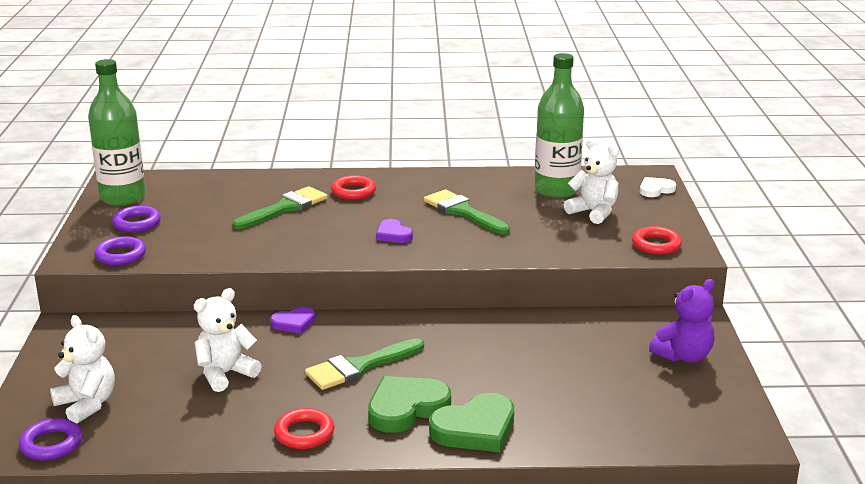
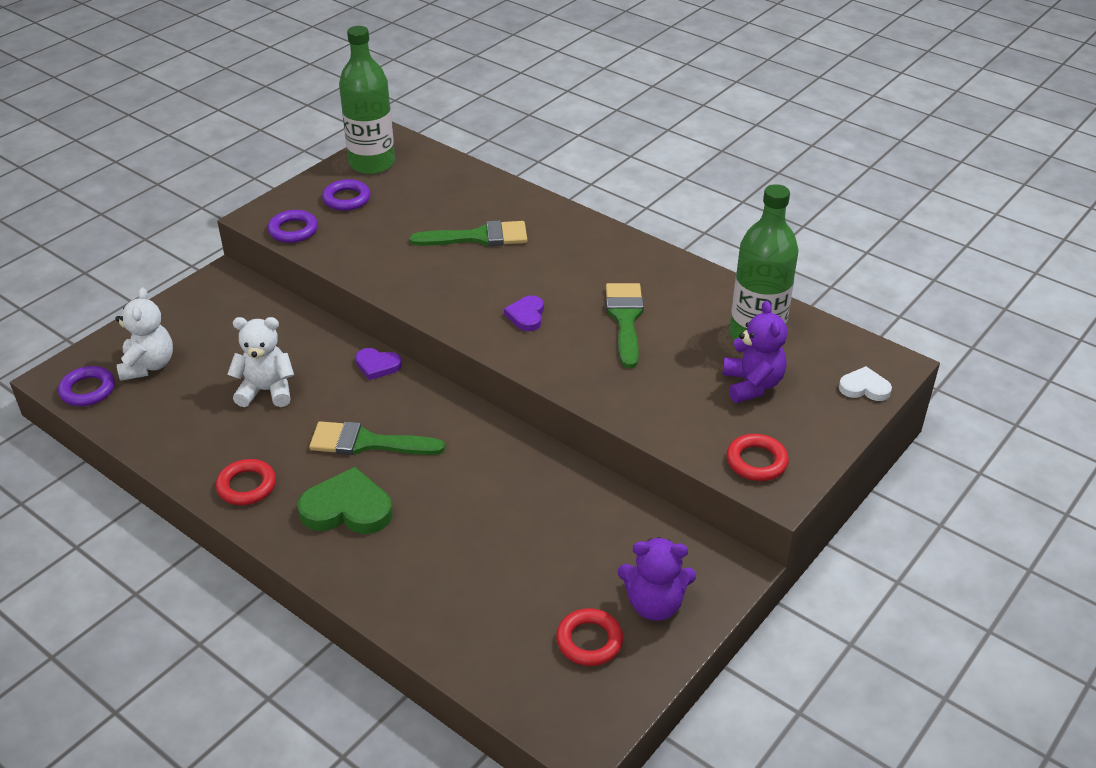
camera: 40 degrees right, 15 degrees up
(353, 191) = (561, 245): red ring -> red ring (589, 641)
(475, 429) = (370, 565): green heart -> none
(593, 212) = (752, 385): white teddy bear -> purple teddy bear

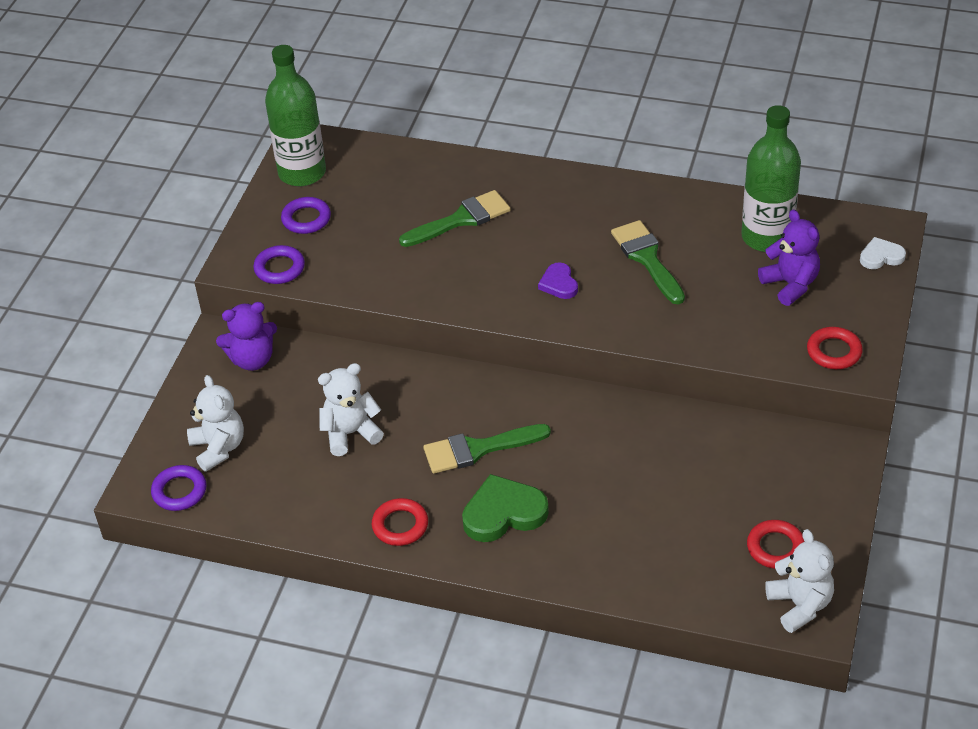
camera: 20 degrees left, 5 degrees up
(377, 365) = (435, 375): purple heart -> none
(575, 711) = (800, 605): none -> white teddy bear
(654, 604) = (807, 500): purple teddy bear -> purple teddy bear (252, 359)

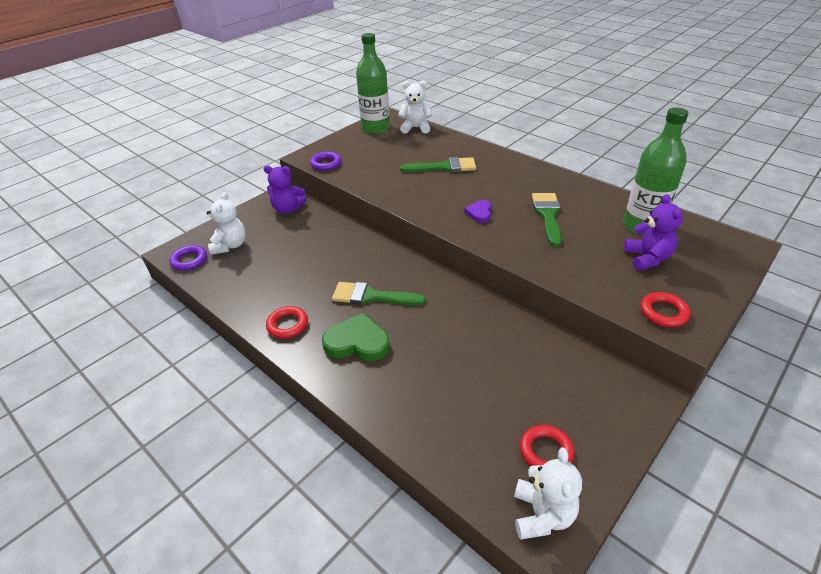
camera: 25 degrees right, 5 degrees down
(306, 219) = (360, 147): purple ring -> none
(350, 433) = (305, 262): white teddy bear -> white teddy bear (415, 128)
(881, 256) = (731, 261): white heart -> none

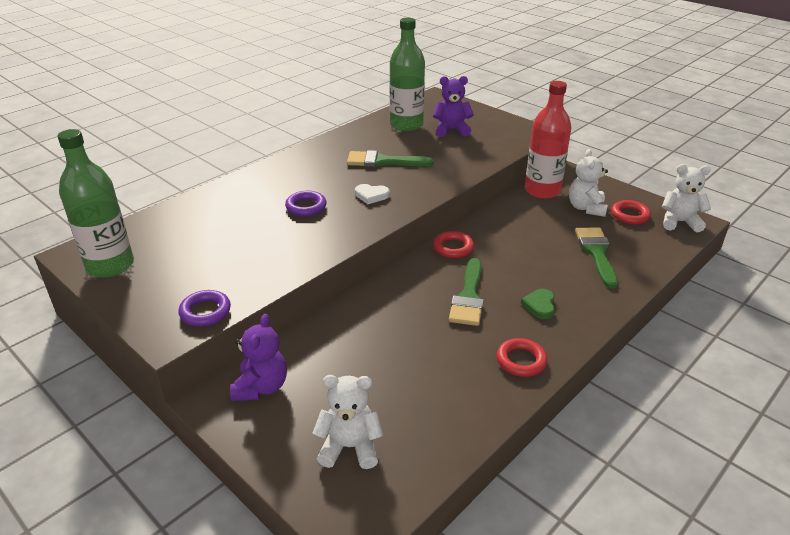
camera: 90 degrees left, 5 degrees down
(189, 260) = (383, 497): purple ring -> purple ring (306, 207)
(357, 342) = (540, 305): green heart -> green heart, size x0.57
(415, 128) = (136, 229): white teddy bear -> white teddy bear (586, 208)
(444, 167) = (263, 212): green brush -> green brush (596, 253)
(479, 213) = (371, 195): purple heart -> white heart
(583, 363) = (542, 190): none -> red bottle
(663, 312) = (515, 135): red ring -> red ring (453, 248)

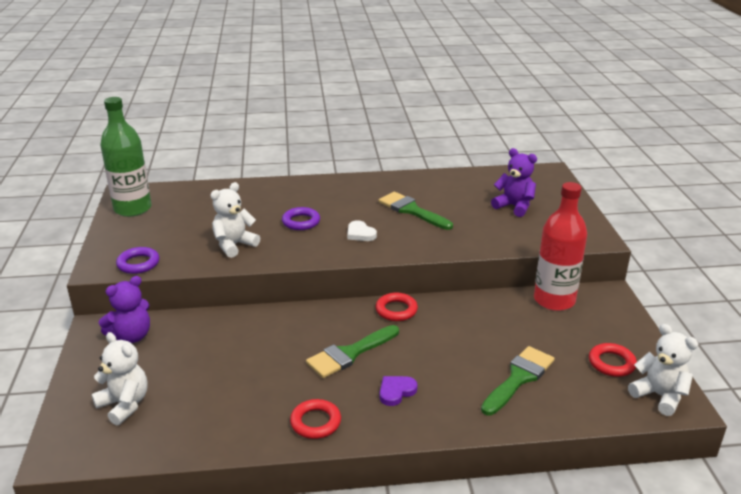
camera: 40 degrees right, 5 degrees down
(406, 125) = (480, 187): green bottle -> none
(540, 305) = (396, 391): green heart -> purple heart
(586, 208) = (574, 335): white teddy bear -> white teddy bear (234, 245)

